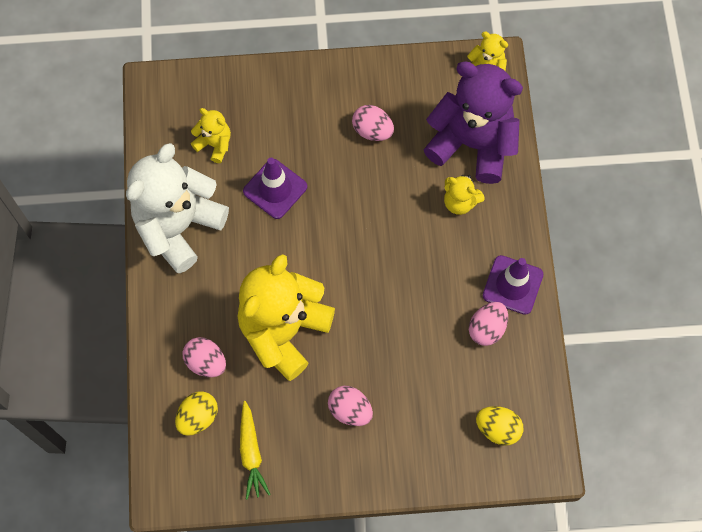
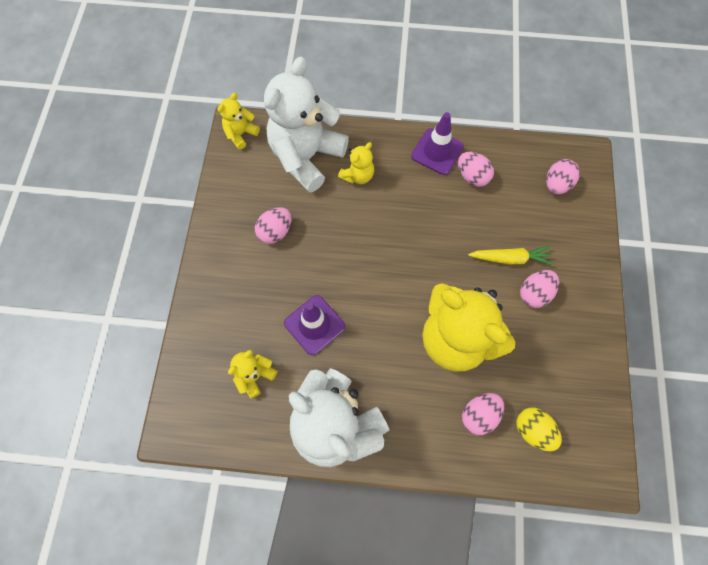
camera: 80 degrees left, 0 degrees up
(251, 453) = (569, 385): yellow carrot -> yellow carrot (510, 258)
(472, 143) = (306, 157): purple teddy bear -> white teddy bear
(497, 429) = (556, 184): yellow egg -> pink egg

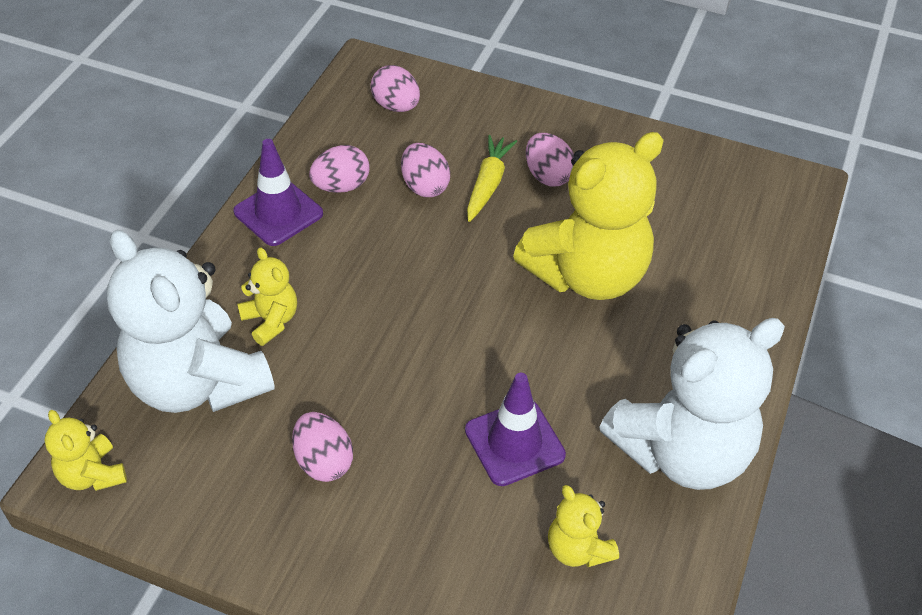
camera: 75 degrees left, 20 degrees down
(479, 415) = (703, 281): pink egg -> pink egg (425, 186)
(532, 430) = (734, 233): yellow egg -> none

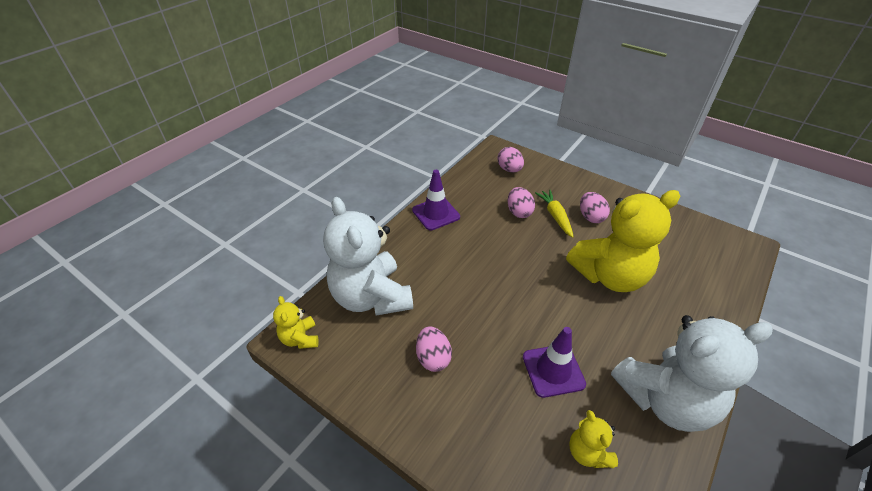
camera: 15 degrees right, 5 degrees down
(271, 321) = (419, 270): yellow teddy bear -> none
(341, 186) = (472, 205): pink egg -> none
(488, 184) = (555, 216): yellow carrot -> yellow carrot turned 45 degrees counterclockwise

